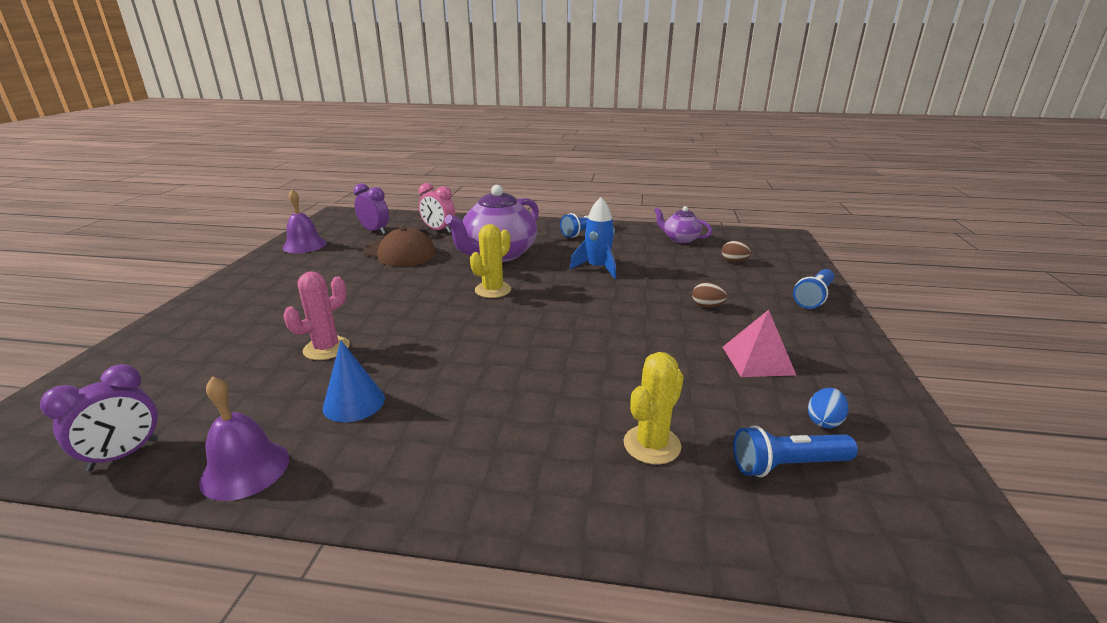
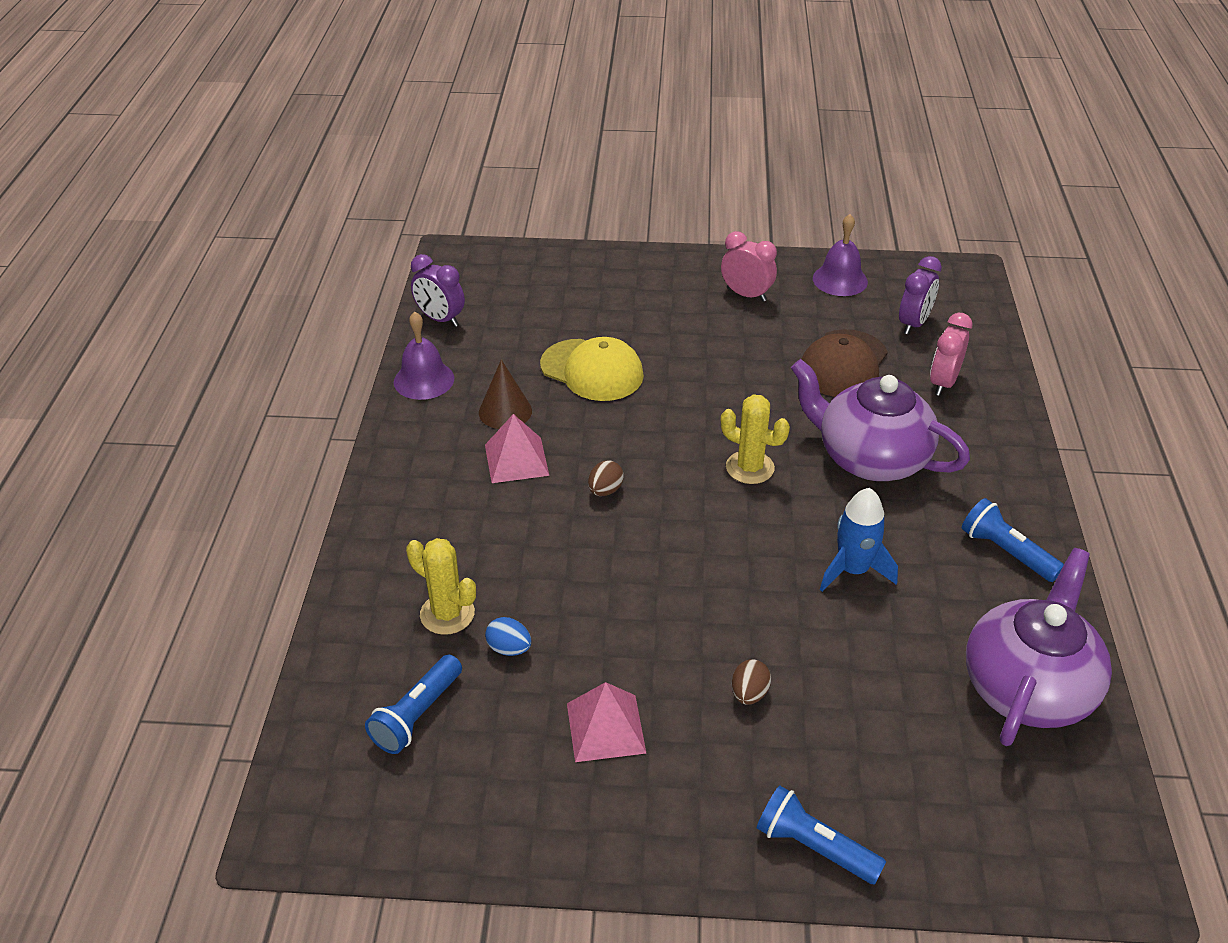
camera: 85 degrees right, 15 degrees up
(286, 276) = (746, 295): none -> pink clock
(326, 348) = (592, 370): pink cactus -> yellow cap
(354, 403) = (505, 411): blue cone -> brown cone
(436, 396) = (516, 460): none -> pink pyramid
(680, 239) = (1027, 687): purple teapot -> purple teapot, size x1.90
(734, 261) = (940, 757): brown egg -> brown egg (605, 490)
(787, 465) = (417, 715): blue flashlight -> blue flashlight turned 135 degrees counterclockwise
(824, 421) = (484, 765): blue egg -> blue egg (509, 648)

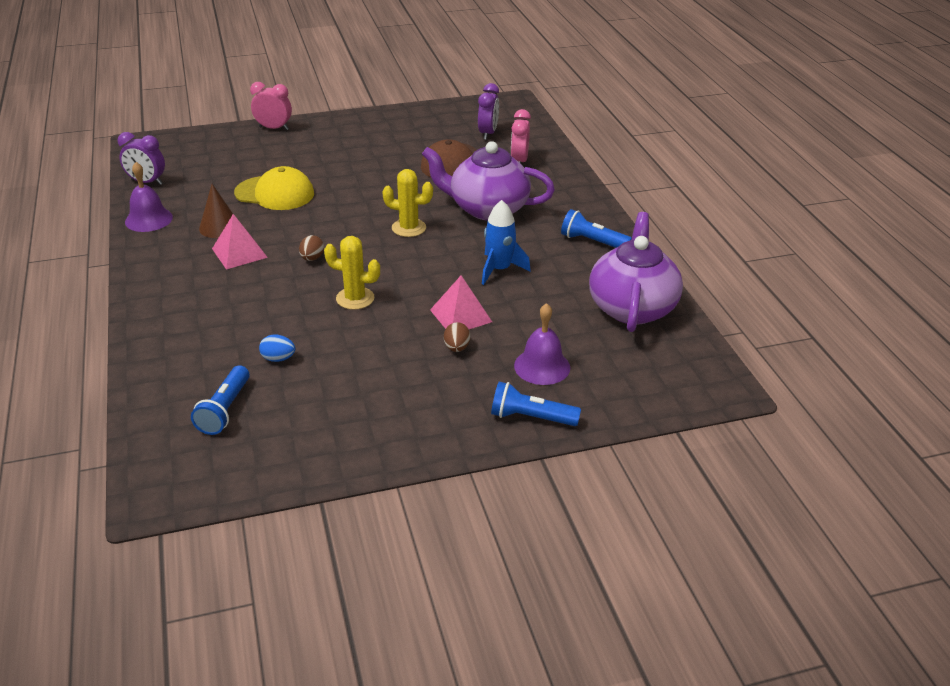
camera: 20 degrees left, 5 degrees down
(447, 614) = (224, 349): yellow cactus -> yellow cactus (355, 298)
(606, 727) = (366, 387): pink pyramid -> pink pyramid (461, 315)
(746, 295) = (368, 135): pink clock -> pink clock (274, 128)
(840, 280) = (429, 117): purple bell -> purple bell (542, 366)

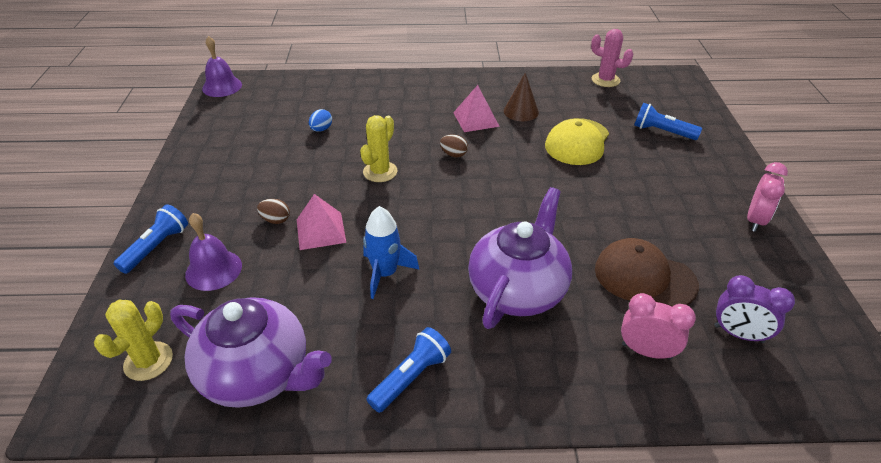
camera: 105 degrees right, 5 degrees up
(146, 182) = (605, 80): purple clock -> pink cactus
(148, 219) = (541, 81): purple bell -> purple bell (222, 86)
(225, 410) = (280, 106): blue flashlight -> blue flashlight (662, 132)
(274, 128) = (725, 149): pink clock -> pink clock (755, 220)
(409, 228) = (490, 219): yellow cactus -> yellow cactus (148, 361)

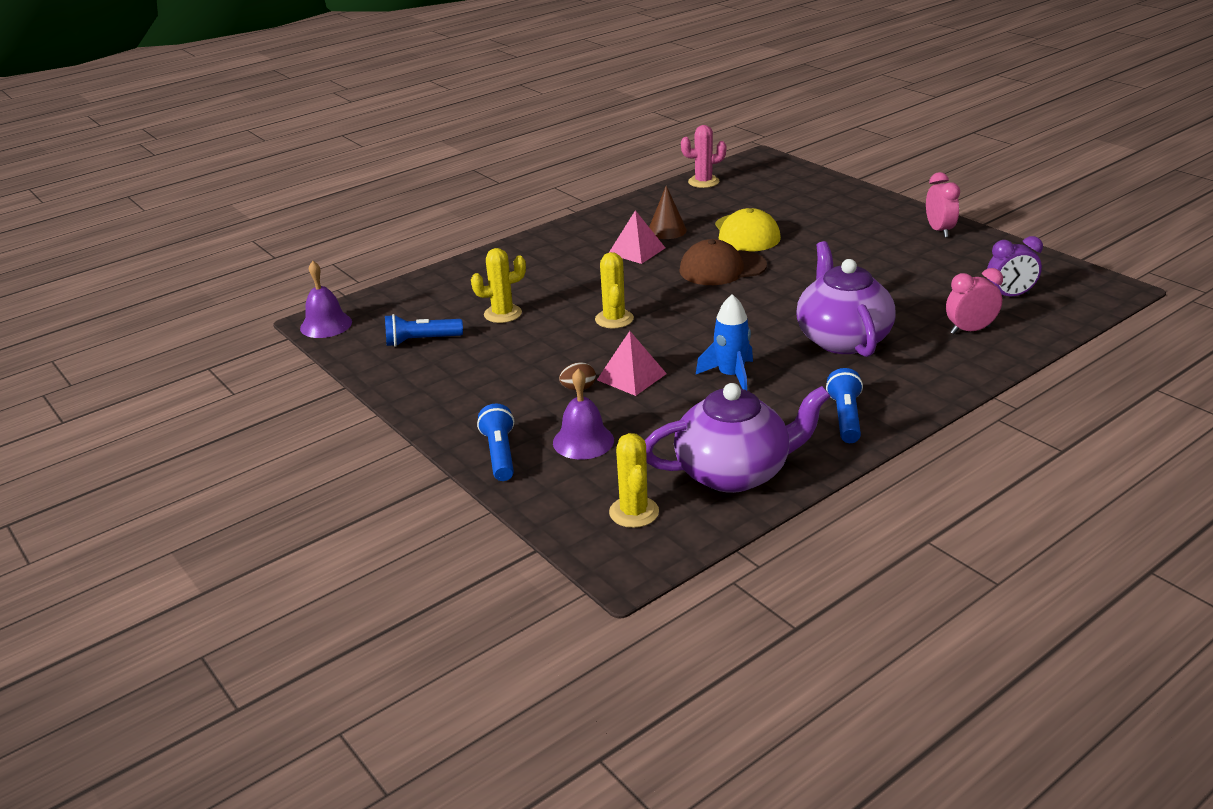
camera: 35 degrees left, 10 degrees down
(321, 129) = (503, 314): blue egg -> yellow cactus
(453, 154) = (658, 282): brown egg -> none
(644, 277) = (914, 293): brown cap -> brown cap (722, 268)
(662, 132) = (801, 201): blue flashlight -> blue flashlight (421, 341)

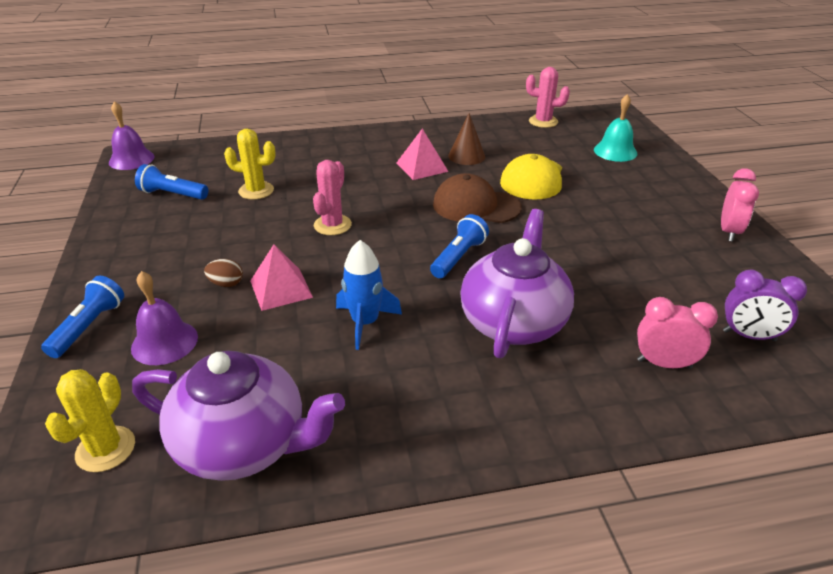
camera: 25 degrees right, 5 degrees up
(614, 319) = (332, 225): yellow cactus -> pink cactus
(794, 192) = (615, 151): none -> turquoise bell
(845, 417) = (423, 423): blue flashlight -> blue flashlight (458, 257)

